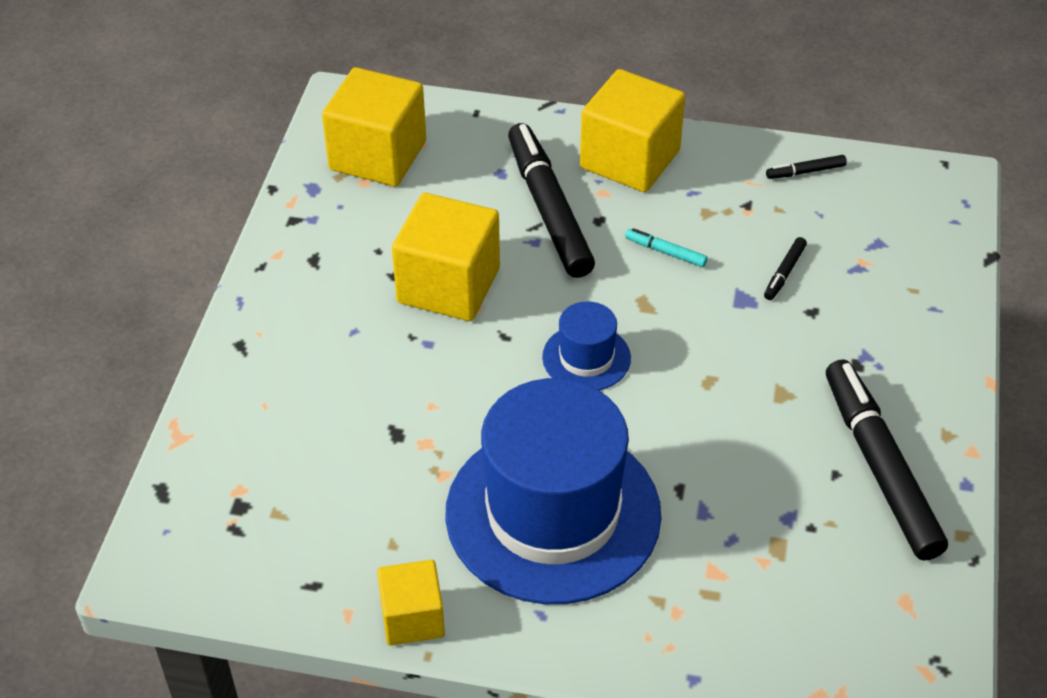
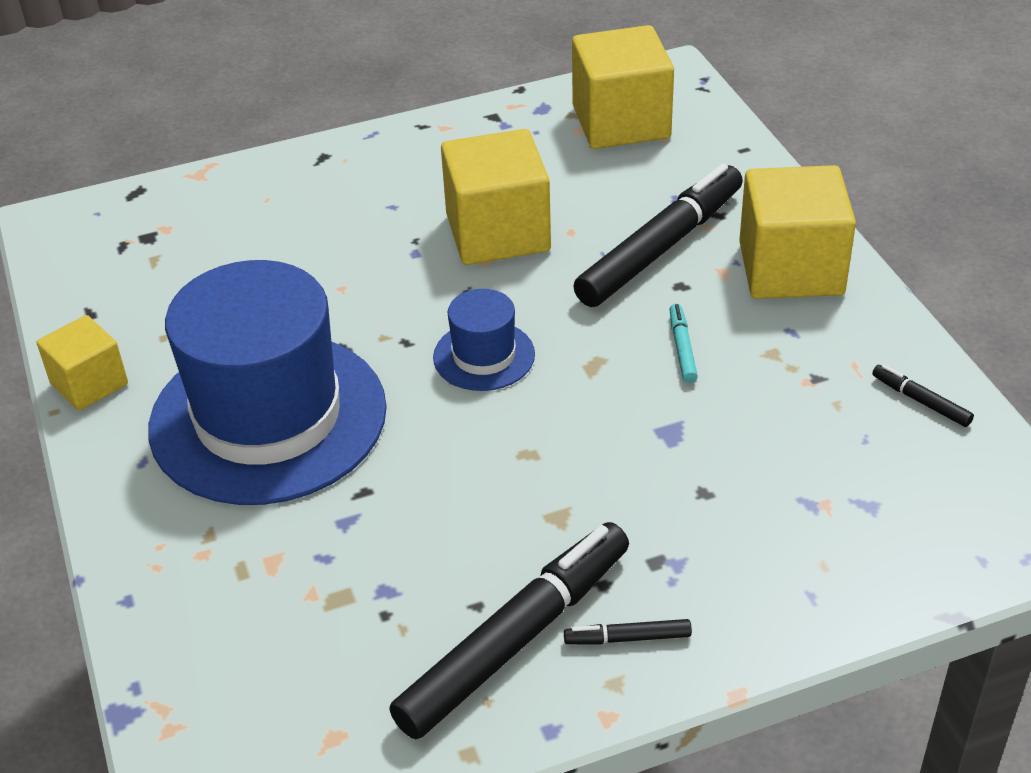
camera: 60 degrees right, 5 degrees down
(784, 273) = (741, 447): black marker -> black marker (627, 638)

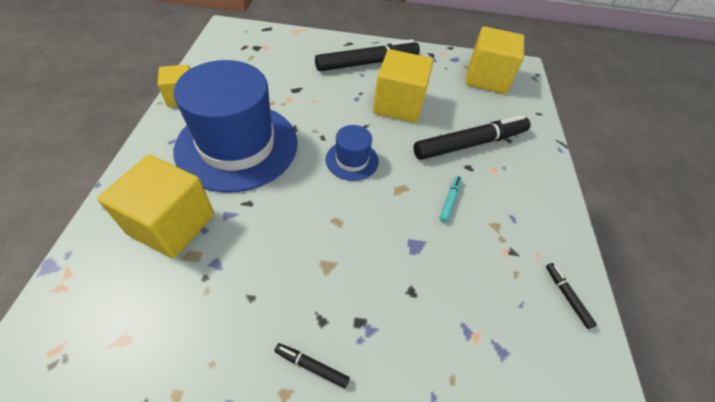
camera: 20 degrees right, 10 degrees up
(516, 640) = (254, 331): black marker -> black marker (367, 63)
(791, 269) = (531, 183): yellow cube -> yellow cube (172, 224)

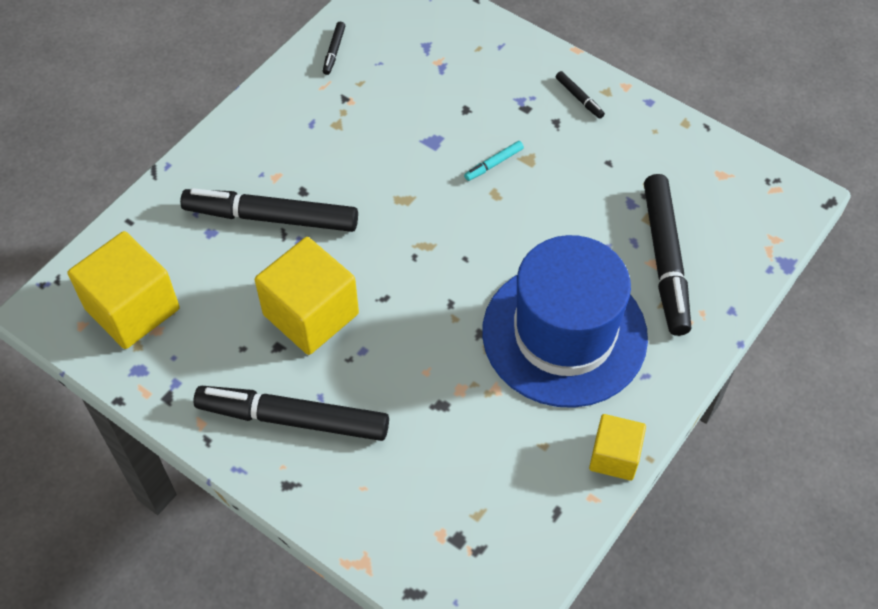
camera: 145 degrees left, 5 degrees up
(172, 224) = (665, 260): yellow cube -> black marker
(352, 160) = (434, 256): blue hat -> none
(450, 201) = (361, 165): turquoise marker -> turquoise marker (493, 164)

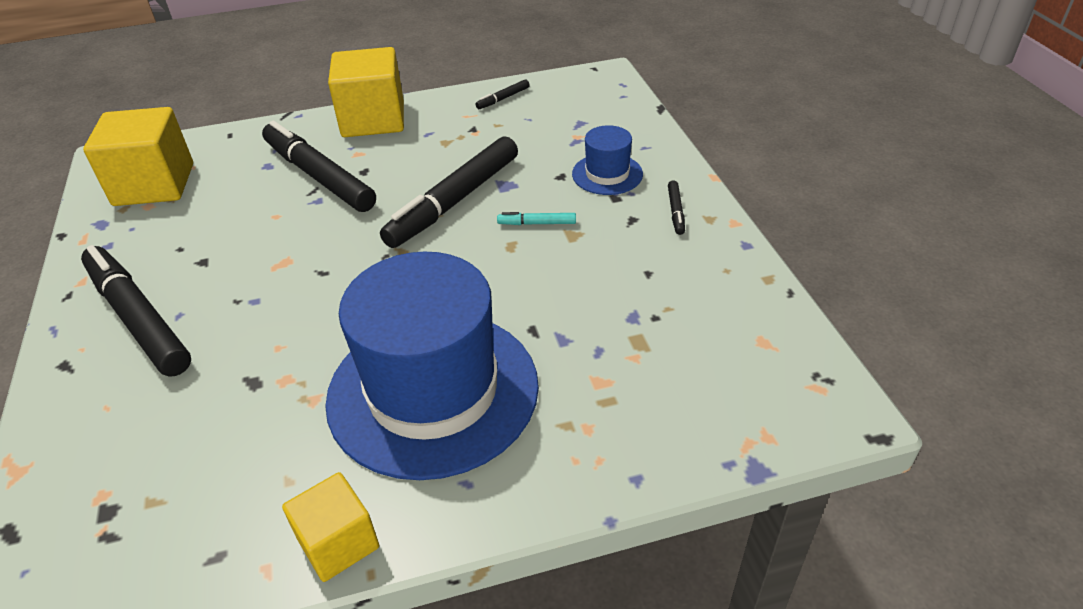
camera: 40 degrees right, 15 degrees down
(311, 314) = (255, 253): yellow cube -> yellow cube (373, 119)
(498, 89) = (607, 174): none -> blue hat
(665, 260) = (612, 385): black marker -> black marker (454, 201)

